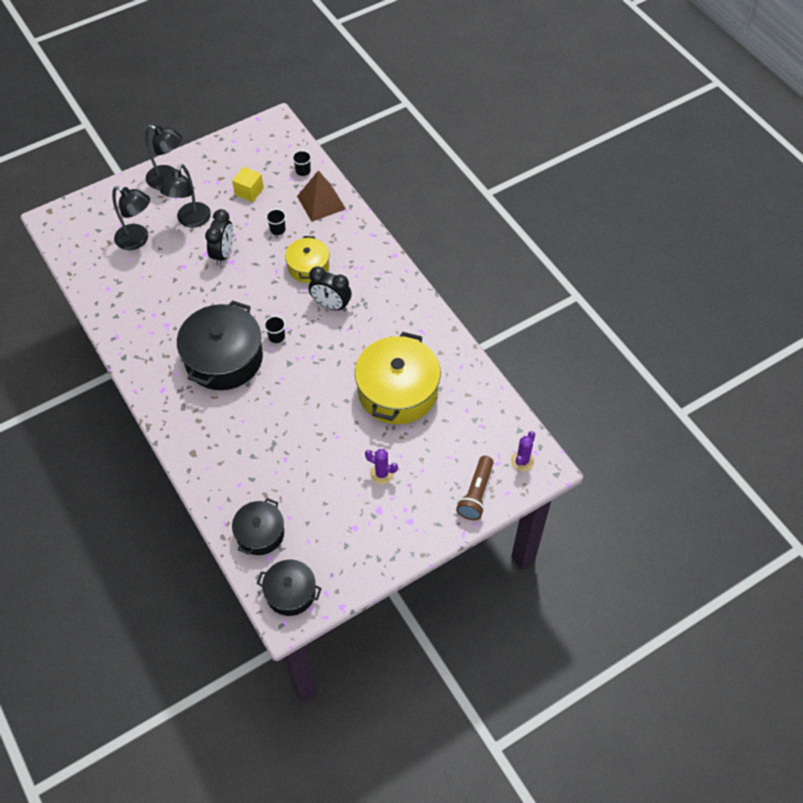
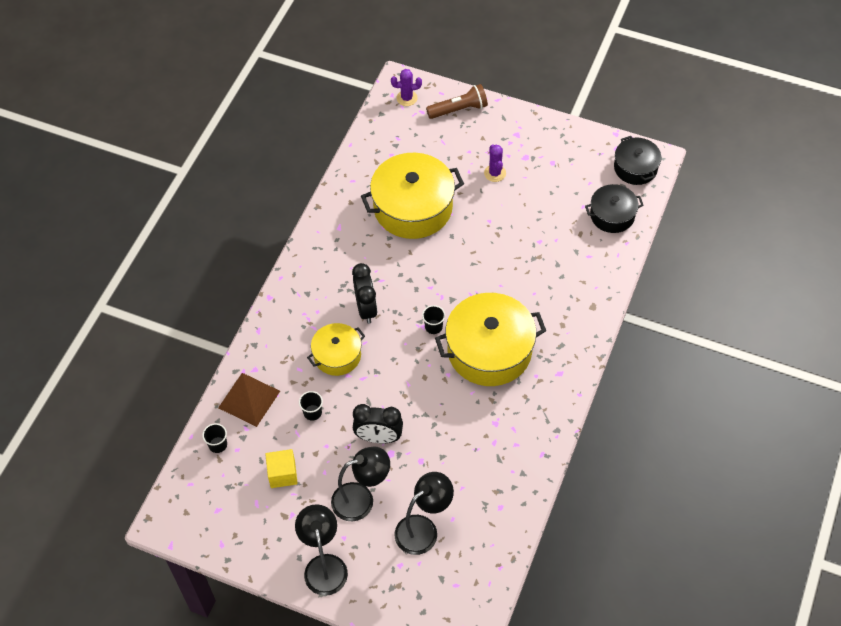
camera: 125 degrees left, 0 degrees up
(138, 240) = (423, 529): black lamp -> black lamp turned 60 degrees clockwise
(223, 254) = (378, 437): black clock -> black clock turned 150 degrees counterclockwise
(224, 358) = (489, 350): black pot -> yellow pot

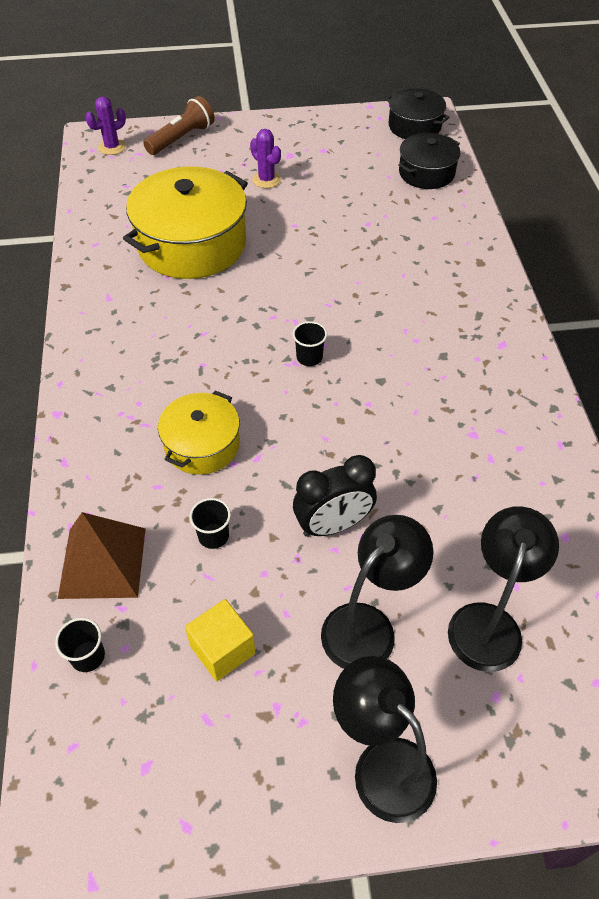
camera: 30 degrees left, 5 degrees down
(366, 309) = (205, 373): black clock -> none
(489, 350) = (399, 355): yellow pot -> none

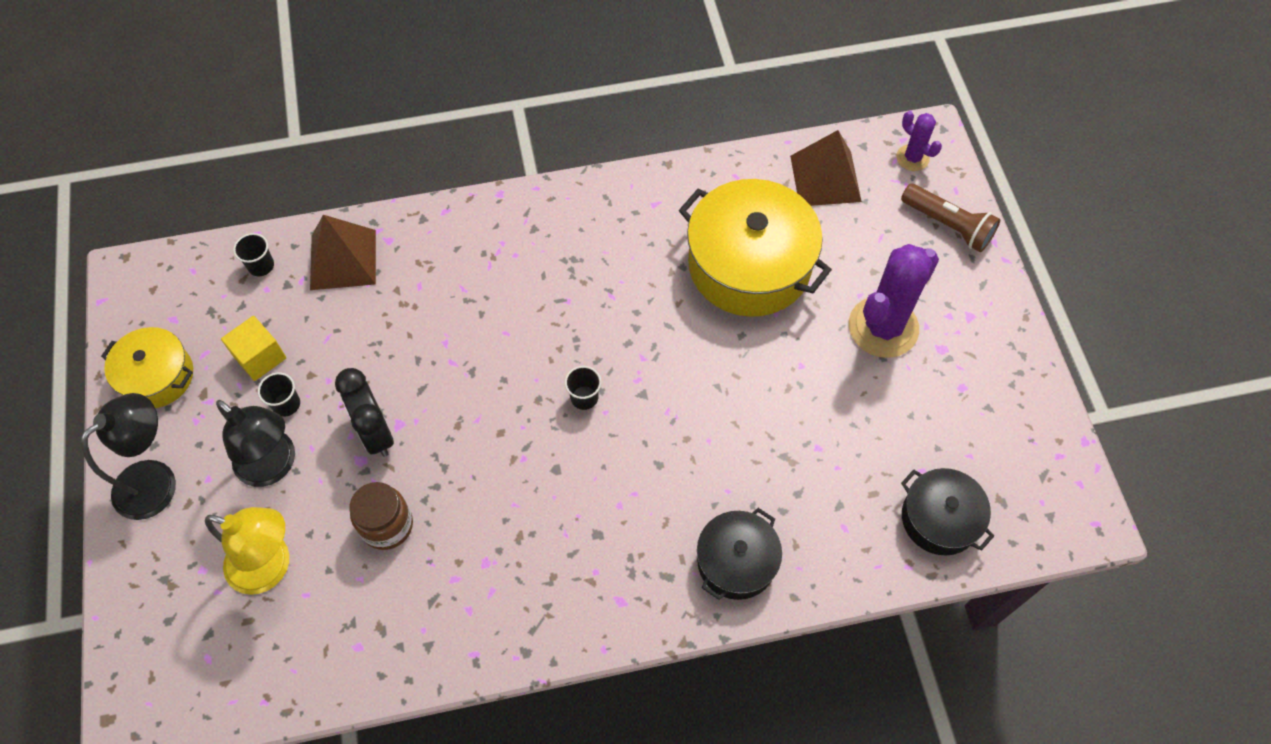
camera: 85 degrees right, 10 degrees up
(116, 193) = (825, 178): none -> brown pyramid
(202, 445) = (466, 314): yellow pot -> yellow pot (157, 376)
(213, 536) = (366, 337): black cup -> black cup (286, 404)
(266, 180) = (883, 327): purple cactus -> purple cactus, size x1.96
(414, 126) = (1049, 503): black pot -> black pot (736, 561)
(438, 513) = (387, 525): none -> brown jar
(488, 622) = (271, 567): black lamp -> yellow lamp

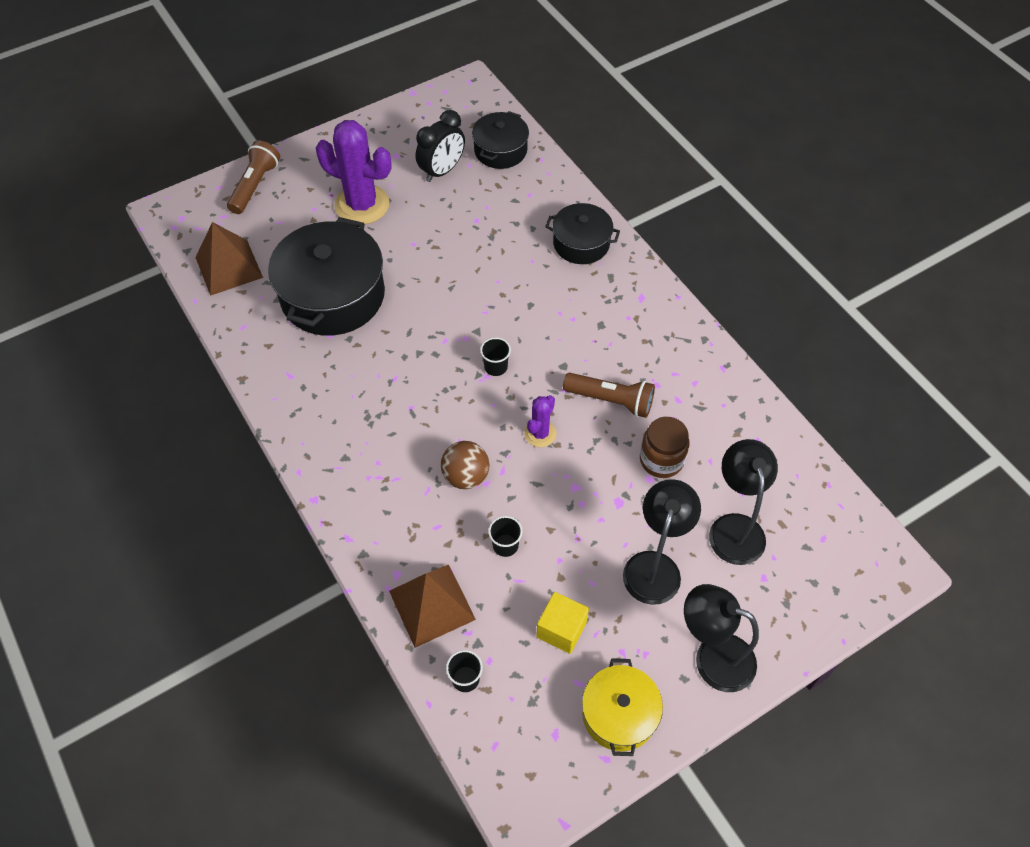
camera: 110 degrees left, 5 degrees down
(271, 567) = (734, 527): yellow lamp -> black lamp
(286, 404) = (596, 583): black cup -> black cup (505, 545)
(375, 432) = (590, 501): black clock -> black clock (442, 171)
(461, 326) = (466, 476): none -> brown ball
(486, 503) = (611, 400): none -> brown flashlight
(749, 265) = (332, 295): yellow pot -> black pot
(912, 158) = (192, 218): purple cactus -> purple cactus (540, 433)

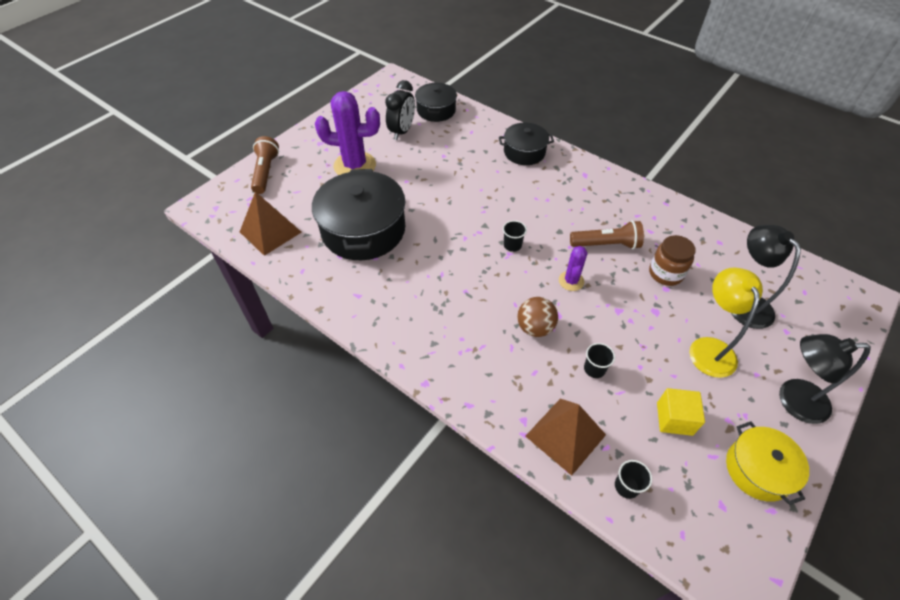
camera: 20 degrees left, 5 degrees down
(655, 566) = (709, 348): black lamp -> yellow lamp

